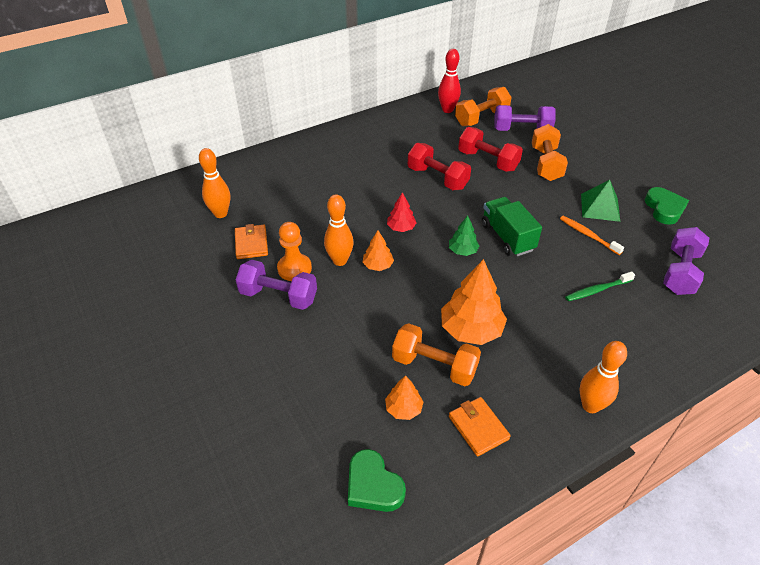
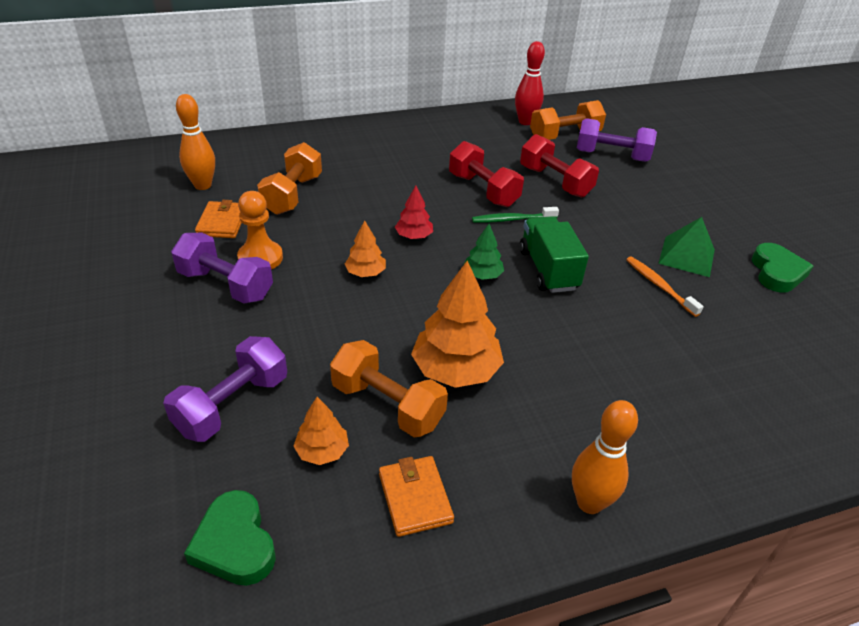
camera: 10 degrees right, 5 degrees down
(340, 261) = (320, 259): orange bowling pin -> none
(546, 164) = (630, 196): orange dumbbell -> orange dumbbell (293, 195)
(597, 290) = (650, 354): green toothbrush -> green toothbrush (512, 219)
(680, 272) = (778, 353): purple dumbbell -> purple dumbbell (232, 405)

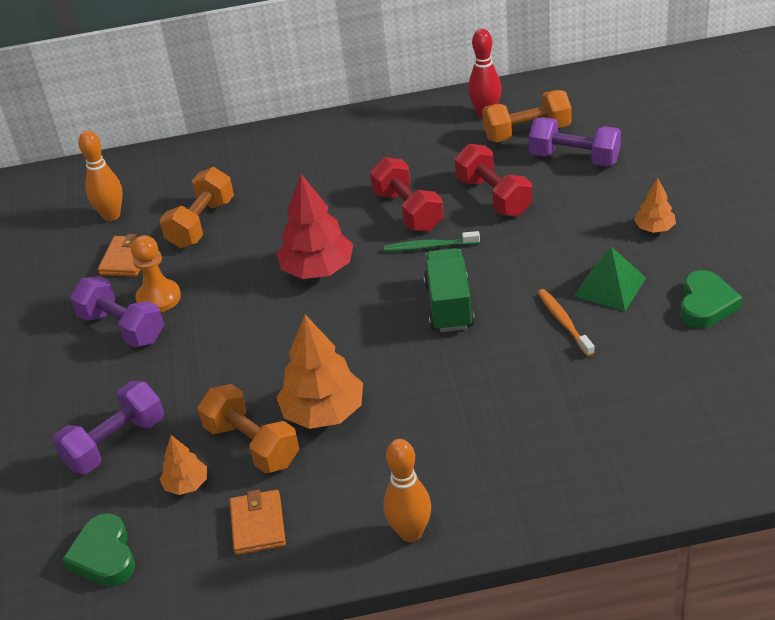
camera: 15 degrees right, 0 degrees up
(365, 273) = (259, 312): orange tree -> orange tree (654, 228)
(414, 236) = (317, 269): red tree -> red tree, size x1.89
(482, 275) = (377, 313): green tree -> none

